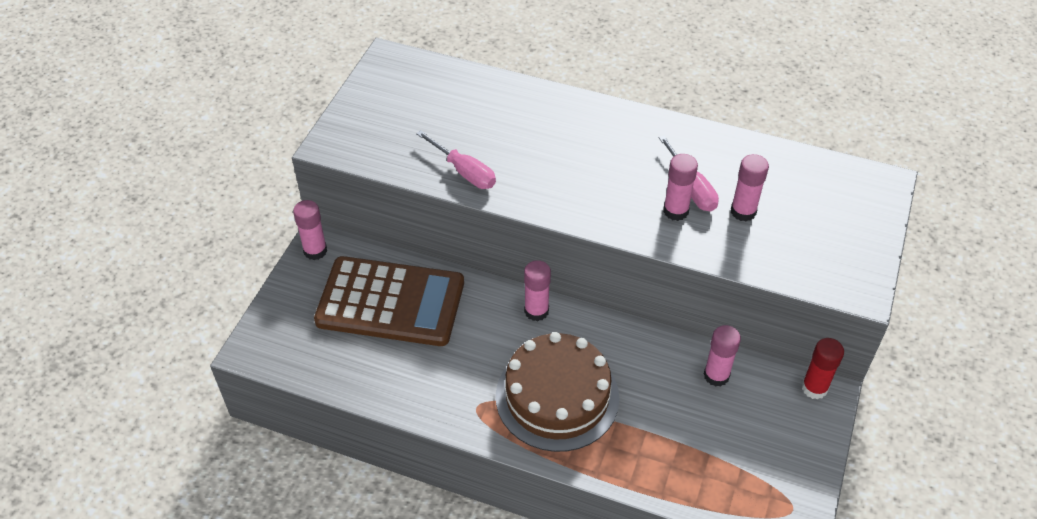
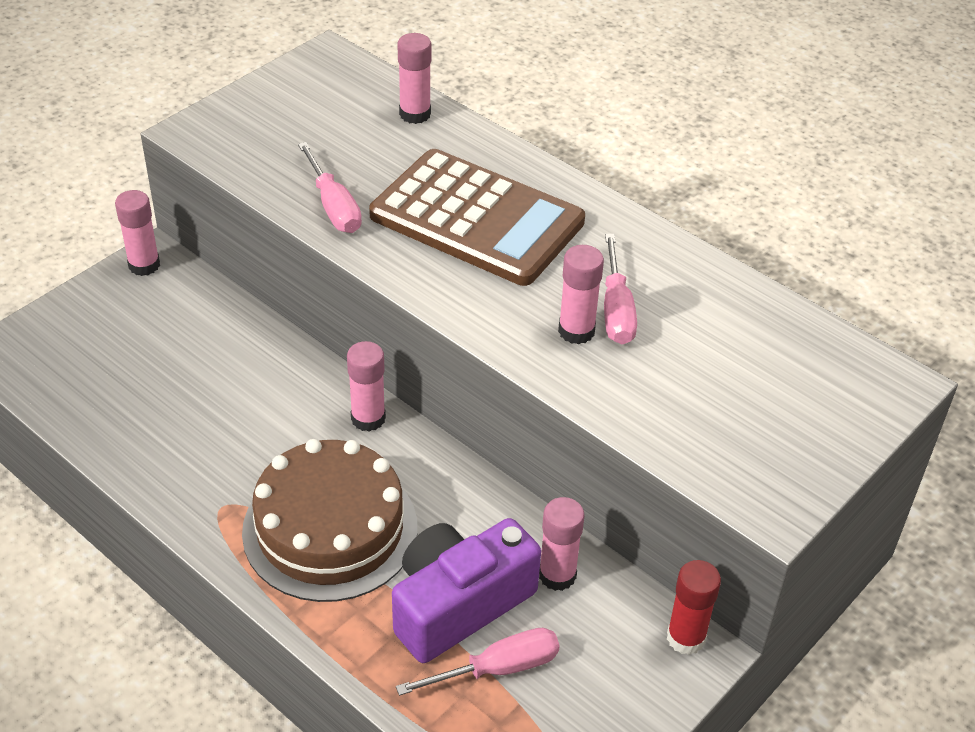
camera: 20 degrees right, 5 degrees down
(390, 302) = (195, 351): brown calculator -> brown calculator (476, 219)
(667, 417) = (458, 604): none -> purple camera
(715, 450) = (498, 668): none -> pink screwdriver
(743, 211) = (669, 359): pink glue stick -> pink glue stick (415, 114)

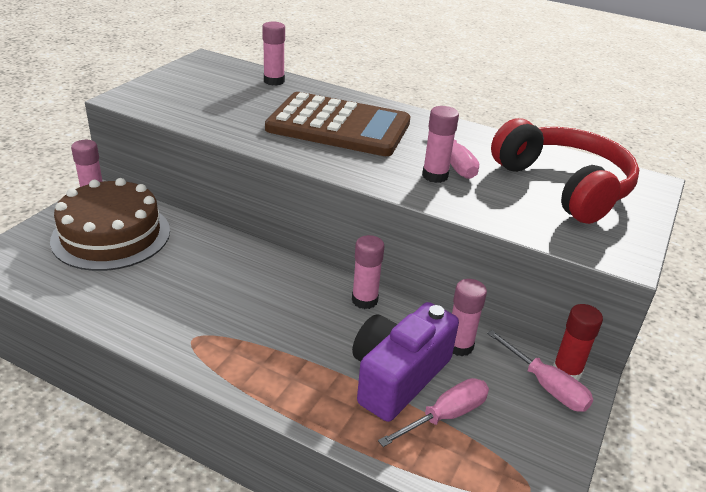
camera: 15 degrees left, 10 degrees down
(330, 529) = (282, 341): brown cake -> brown cake (111, 235)
(334, 206) = (238, 127): pink screwdriver -> pink screwdriver (546, 386)
(368, 418) = (285, 268): pink glue stick -> pink glue stick (364, 300)
(757, 373) = (564, 186): none -> red headphones

